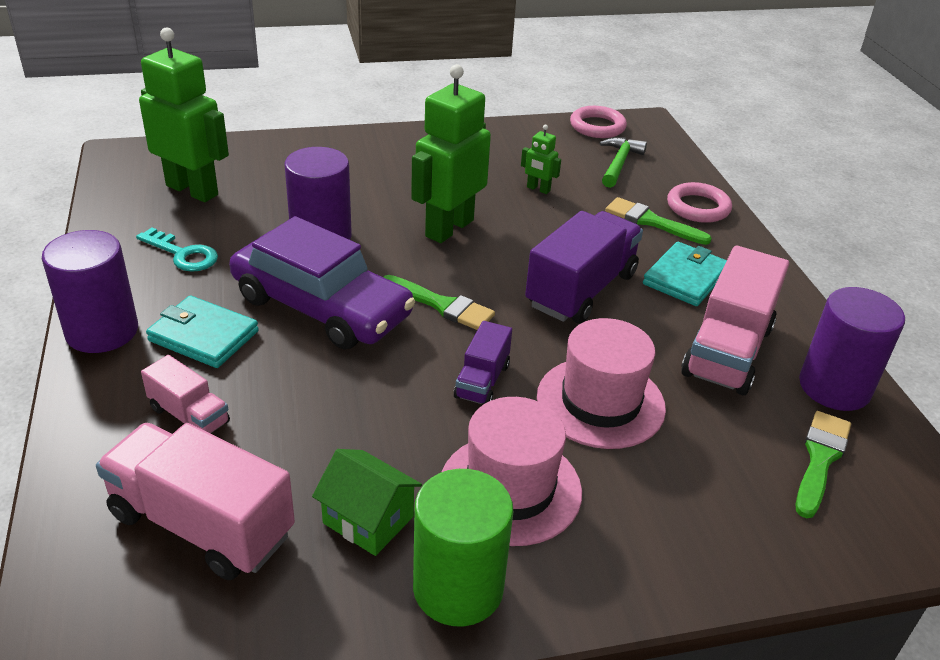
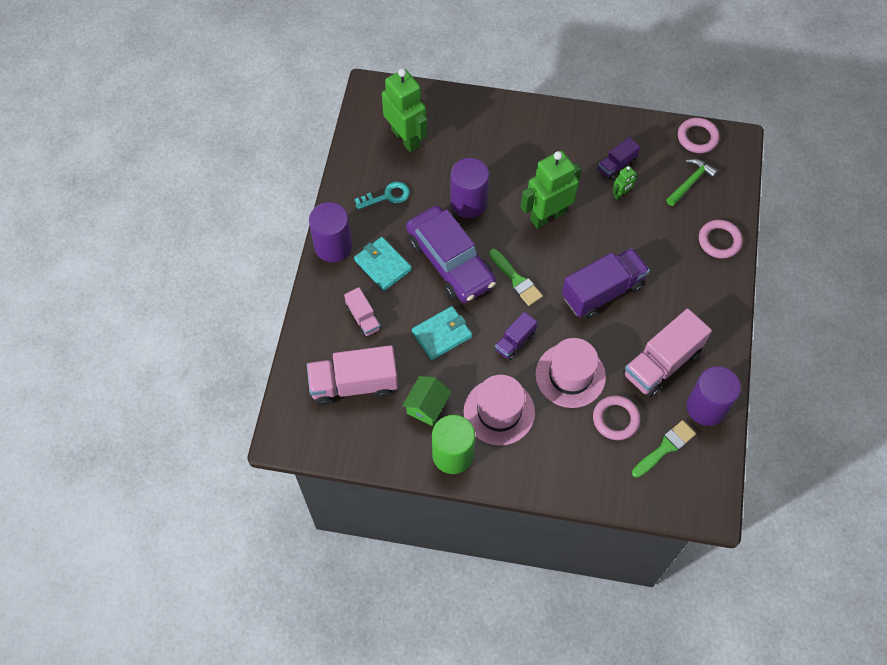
camera: 25 degrees right, 25 degrees up
(183, 254) = (387, 196): turquoise key -> turquoise key turned 75 degrees counterclockwise
(202, 524) = (354, 384): pink truck -> pink truck turned 60 degrees counterclockwise
(368, 520) = (427, 406): green house -> green house turned 60 degrees clockwise
(513, 165) = (616, 165): none -> purple truck
(538, 189) = (621, 194): green robot -> green robot turned 90 degrees counterclockwise
(652, 222) = (679, 246): green brush -> none
(685, 278) = (671, 300): turquoise wallet -> turquoise wallet (442, 334)
(713, 442) = (615, 419): none -> pink ring

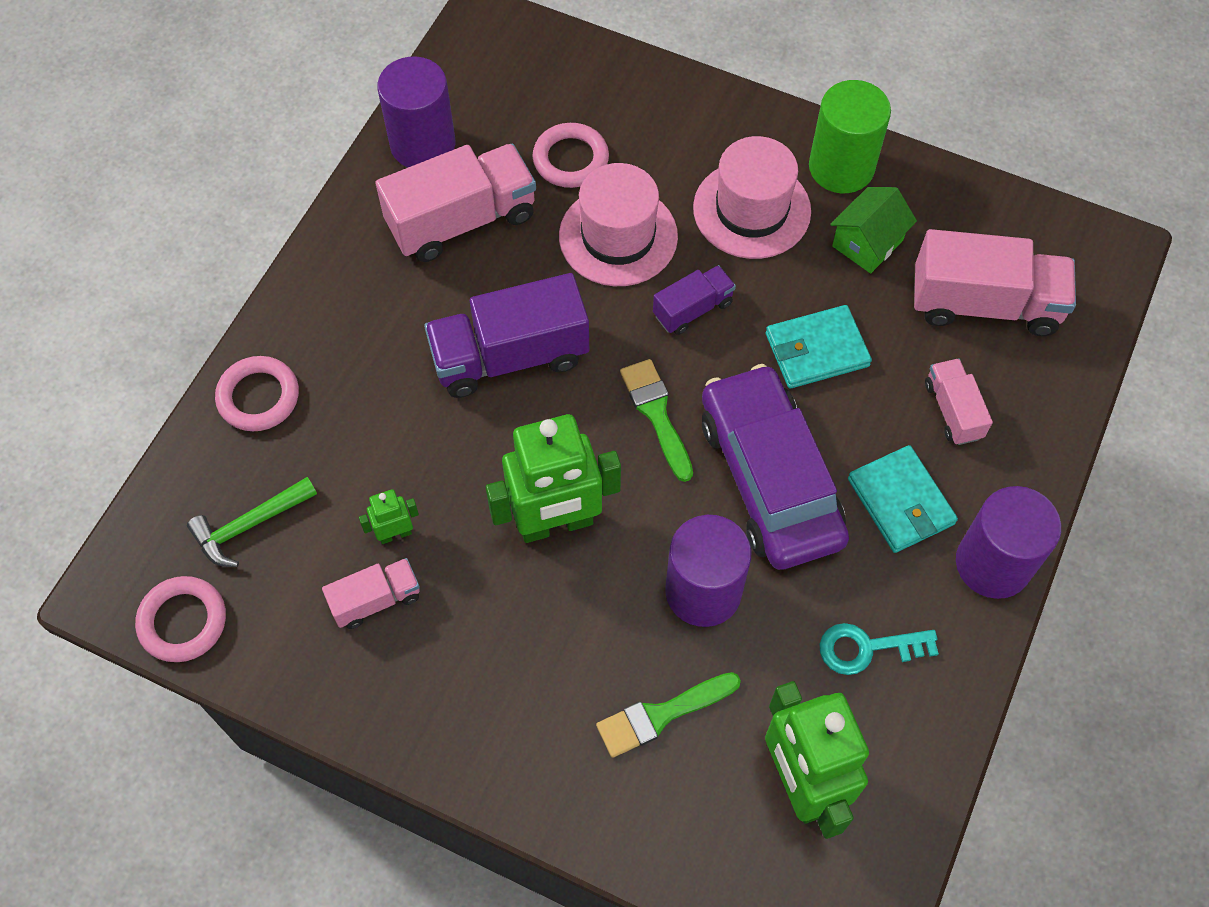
camera: 165 degrees left, 0 degrees up
(616, 165) = (376, 600): purple truck -> pink truck
(665, 448) = (512, 106): green brush -> green brush (662, 714)

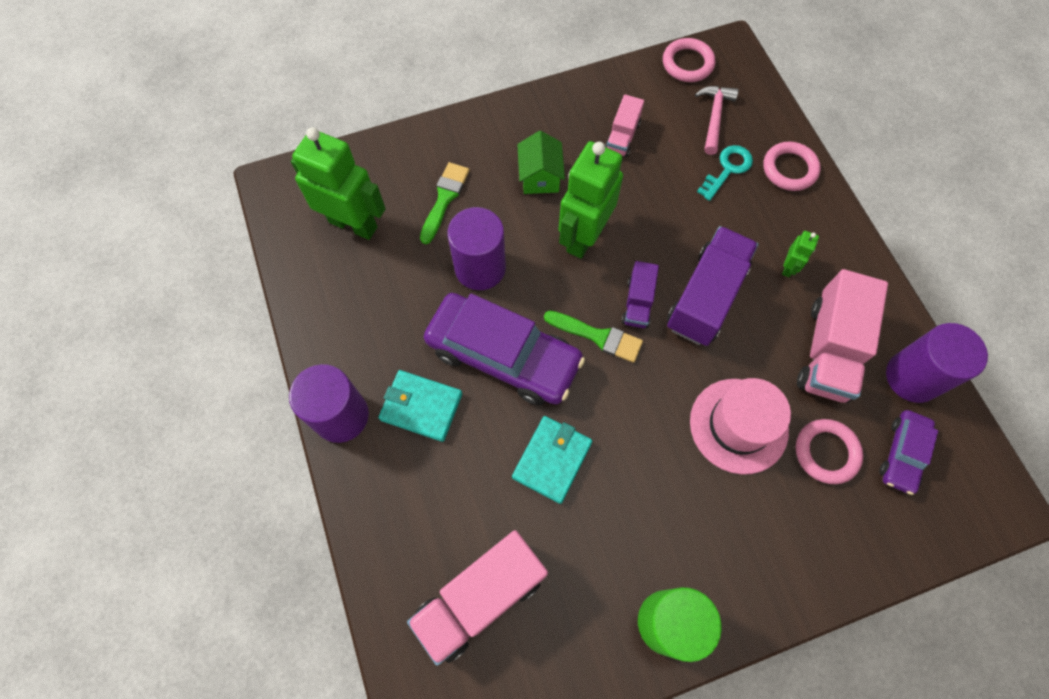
camera: 135 degrees right, 5 degrees up
(249, 525) = (714, 117): green hammer -> pink hammer
(395, 534) = (649, 168): green robot -> green robot (788, 267)
(511, 109) = (902, 454): none -> purple car
(693, 309) = (646, 418): purple truck -> purple truck (638, 303)
(751, 210) = (686, 525): pink hat -> none
(867, 243) = (594, 573): green house -> green house (540, 177)
(867, 648) = (373, 311): turquoise key -> turquoise key (727, 169)
(953, 410) = (438, 495): pink truck -> none

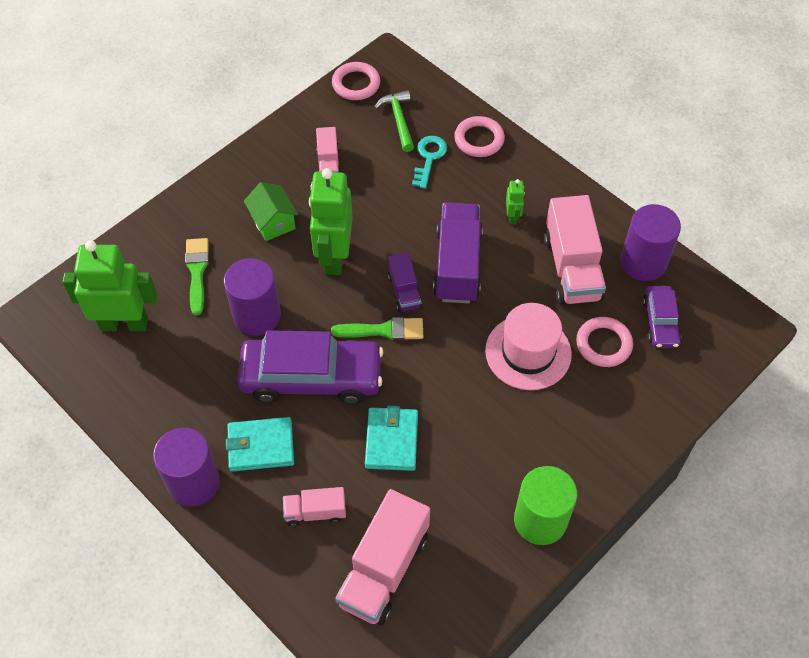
camera: 25 degrees left, 10 degrees down
(441, 502) = (315, 512): none -> pink truck
(714, 117) = (398, 120): pink hammer -> green hammer

